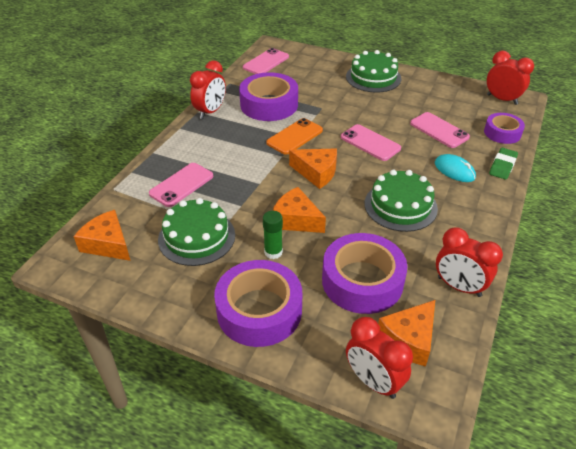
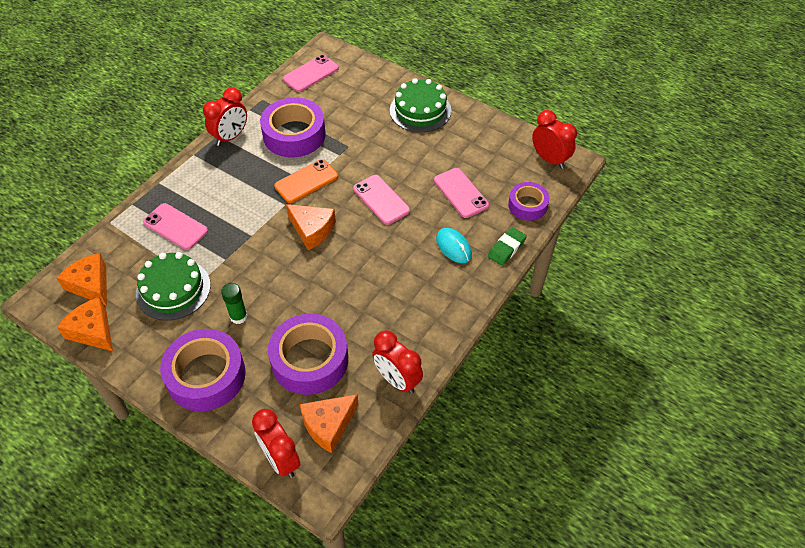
camera: 10 degrees right, 10 degrees up
(181, 185) = (175, 226): pink phone -> pink phone turned 75 degrees clockwise
(296, 220) = (272, 283): orange cheese -> orange cheese (93, 331)
(400, 206) = (380, 282): green cake -> none

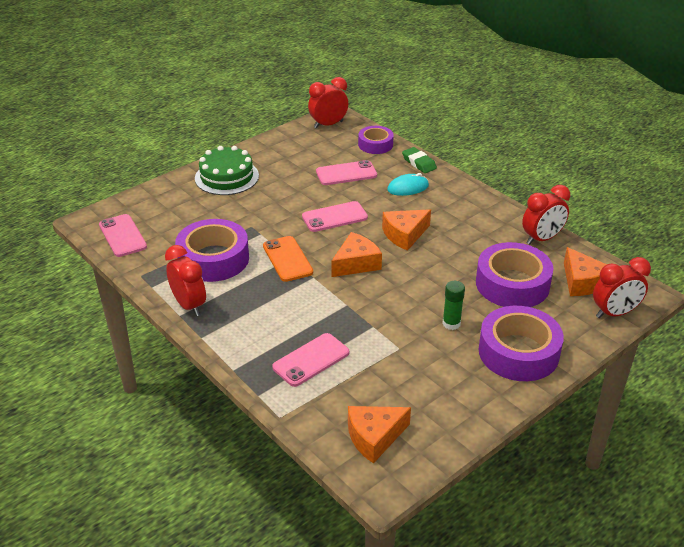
camera: 75 degrees left, 15 degrees down
(93, 331) = (443, 437): orange cheese -> orange cheese (404, 235)
(173, 289) = (402, 368): green cake -> none

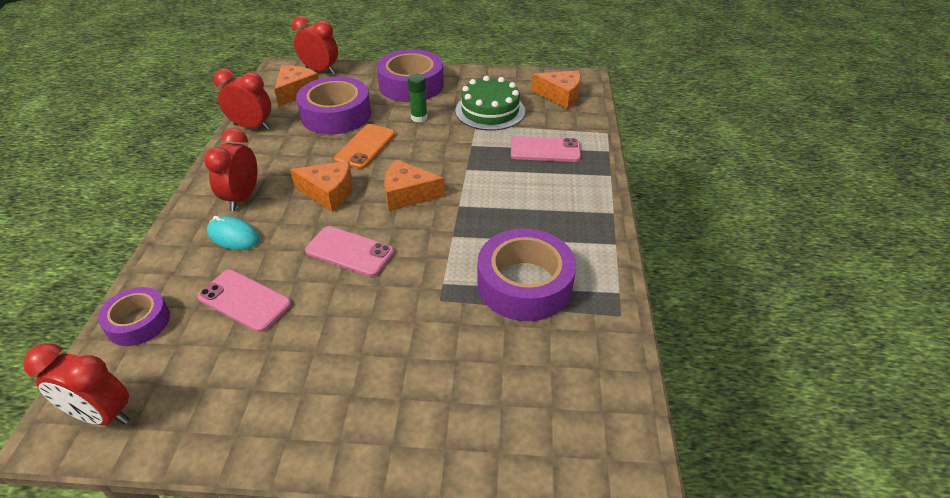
camera: 135 degrees left, 5 degrees up
(122, 236) = (600, 396): pink phone -> none
(189, 305) = (598, 248): red clock -> red clock (242, 198)
(227, 177) = (366, 410): green cake -> green cake (490, 111)
(287, 259) = (456, 236): orange phone -> orange phone (365, 147)
(419, 163) = (163, 258): green eraser -> none

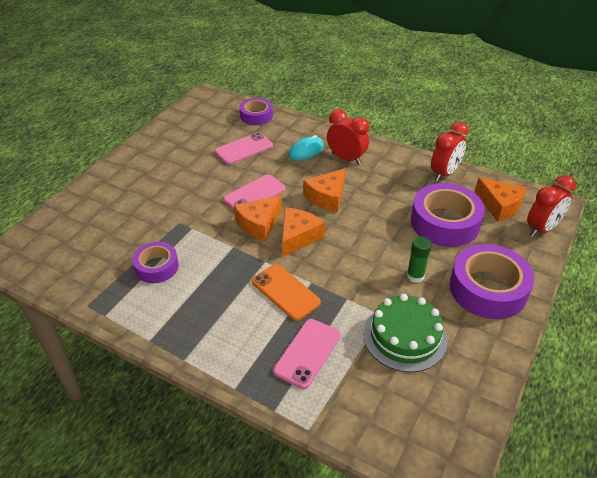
camera: 115 degrees right, 0 degrees up
(103, 414) = (204, 105): red clock -> none
(365, 147) = (381, 229): orange phone -> orange phone (285, 292)
(524, 284) = (156, 267): purple tape -> purple tape, size x0.59
(560, 96) = (411, 422): orange cheese -> orange cheese (259, 224)

